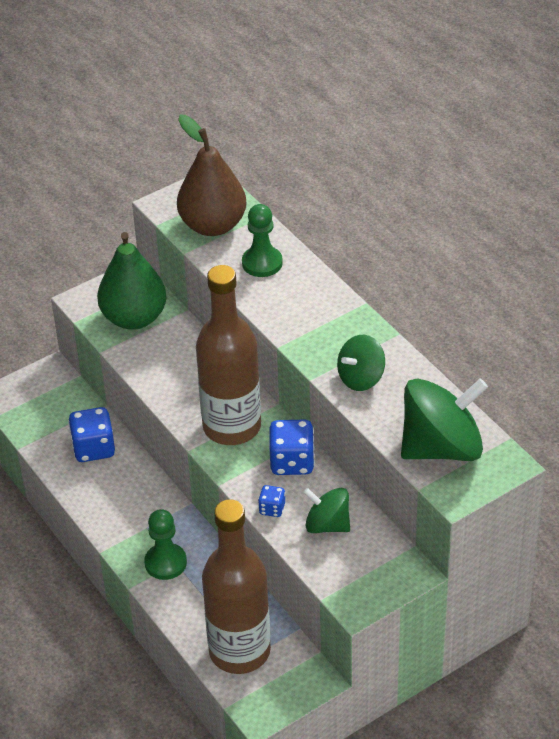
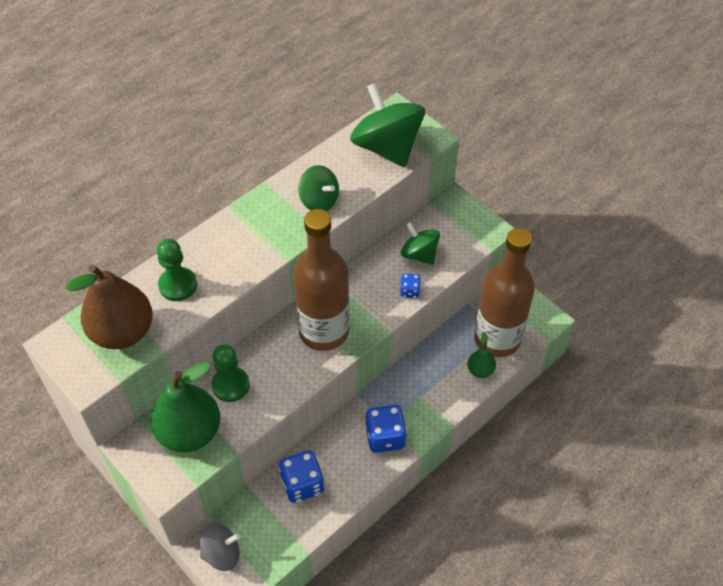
camera: 100 degrees left, 10 degrees up
(38, 384) = (222, 553): none -> grey spinning top
(165, 563) = (423, 403): green pawn -> green pawn (230, 385)
(197, 625) = (480, 370): none -> green pear
(292, 462) = (358, 284): blue dice -> blue dice (385, 437)
(327, 525) = (419, 254): green spinning top -> green spinning top turned 120 degrees clockwise

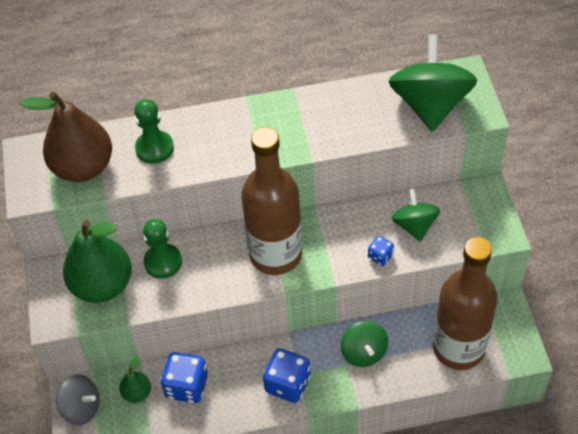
camera: 35 degrees right, 0 degrees up
(319, 201) = (329, 128): green spinning top -> green spinning top (364, 352)
(480, 370) = (420, 369): green pear -> green pear (137, 393)

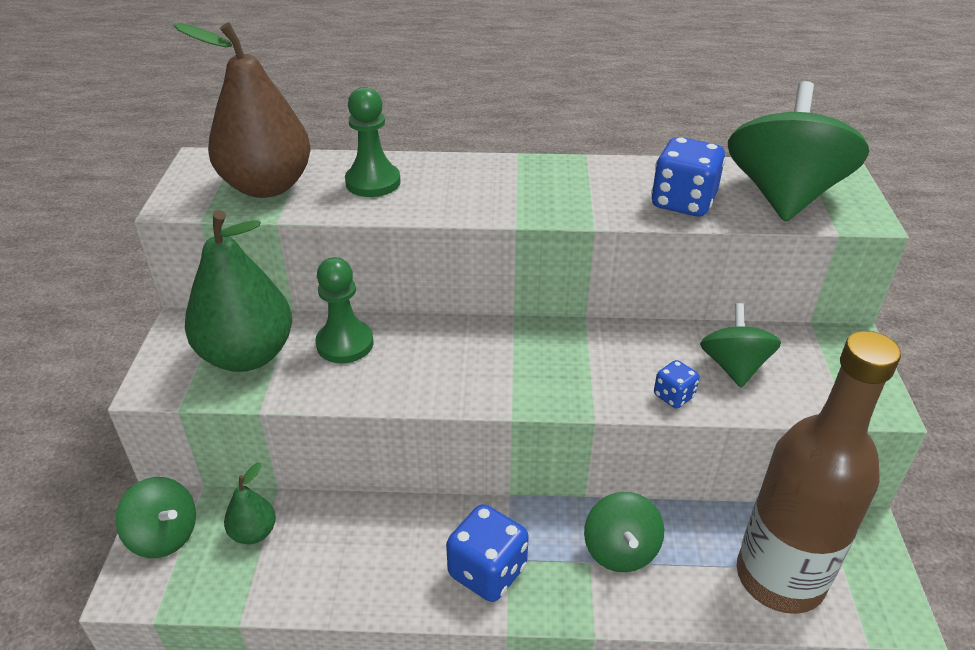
camera: 10 degrees right, 15 degrees down
(82, 408) = (164, 535): grey spinning top -> green spinning top
(187, 386) = (331, 539): blue dice -> blue dice (683, 202)
(275, 254) = (512, 364): brown bottle -> none

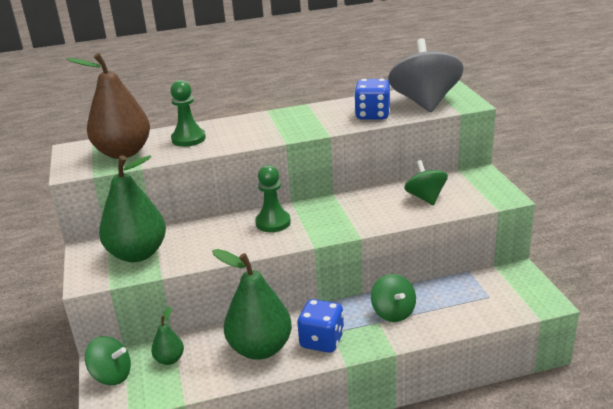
camera: 15 degrees left, 10 degrees down
(345, 344) = (196, 235): green pawn -> green pawn (273, 222)
(389, 555) = (260, 348): none -> green pear
(673, 396) = (399, 217): blue dice -> none
(780, 577) = (484, 302): brown bottle -> none
(783, 196) = (425, 102): green spinning top -> grey spinning top

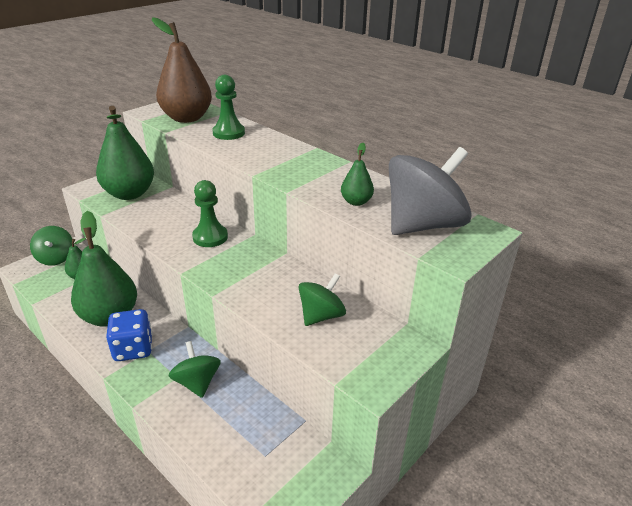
camera: 55 degrees right, 5 degrees up
(372, 115) = (356, 202): blue dice -> green pear
(393, 312) = (197, 382): green spinning top -> green spinning top turned 120 degrees clockwise

